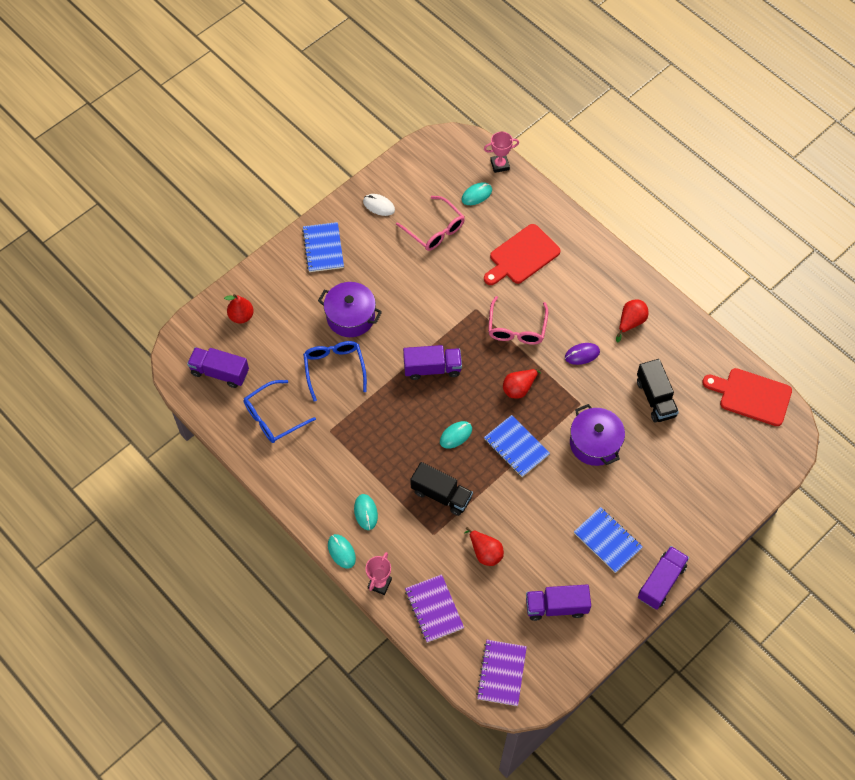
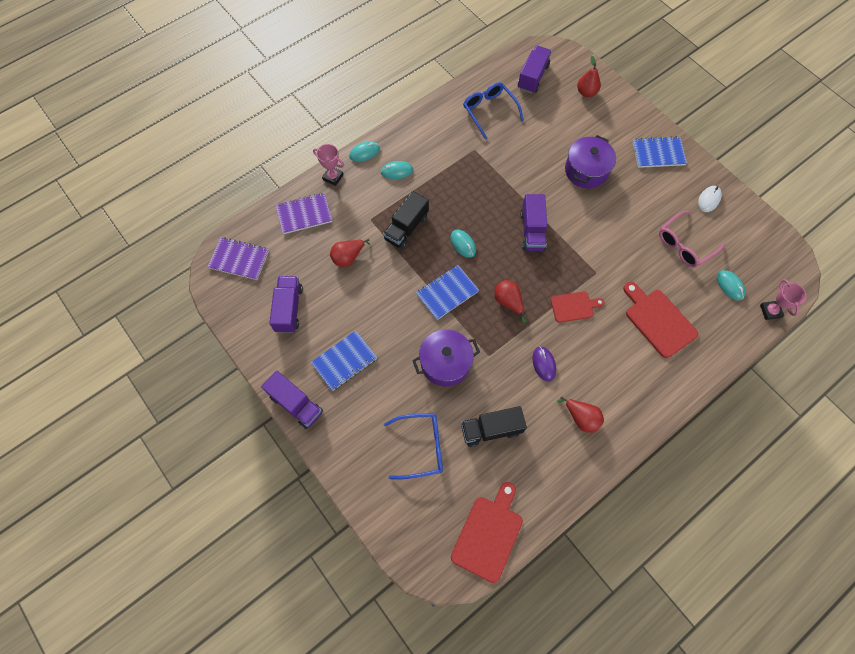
camera: 95 degrees right, 5 degrees up
(334, 368) = (534, 156): blue glasses -> blue glasses (421, 447)
(516, 328) = (574, 306): pink glasses -> red cutting board

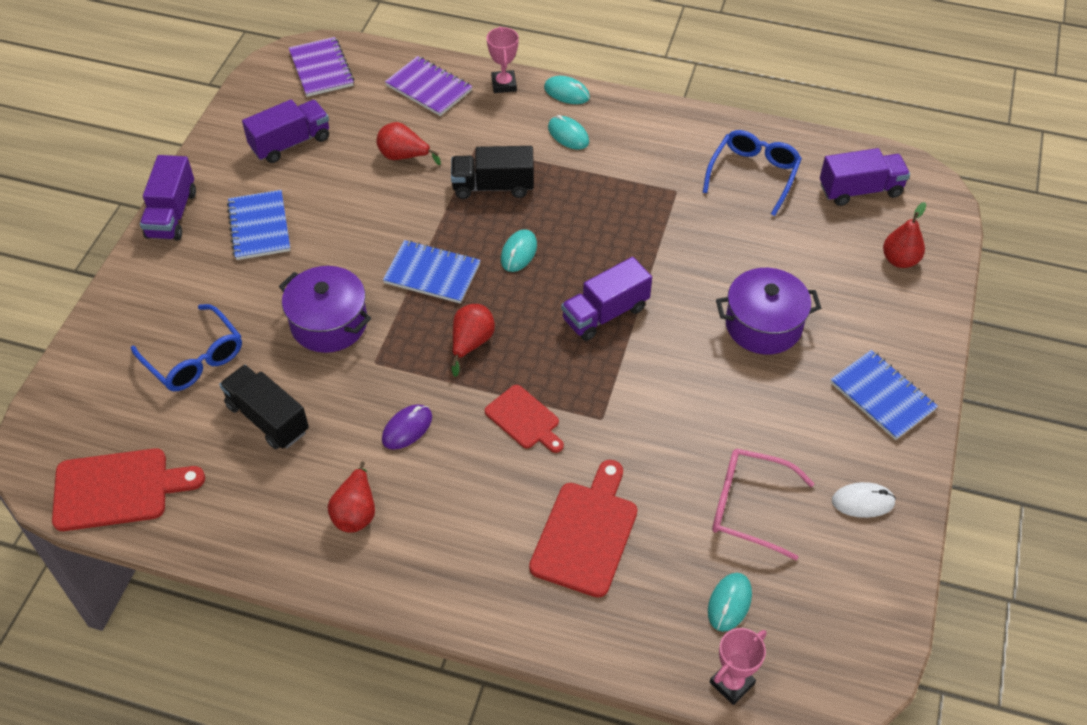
camera: 55 degrees right, 15 degrees down
(344, 361) = (259, 227): blue notebook -> blue notebook turned 60 degrees clockwise

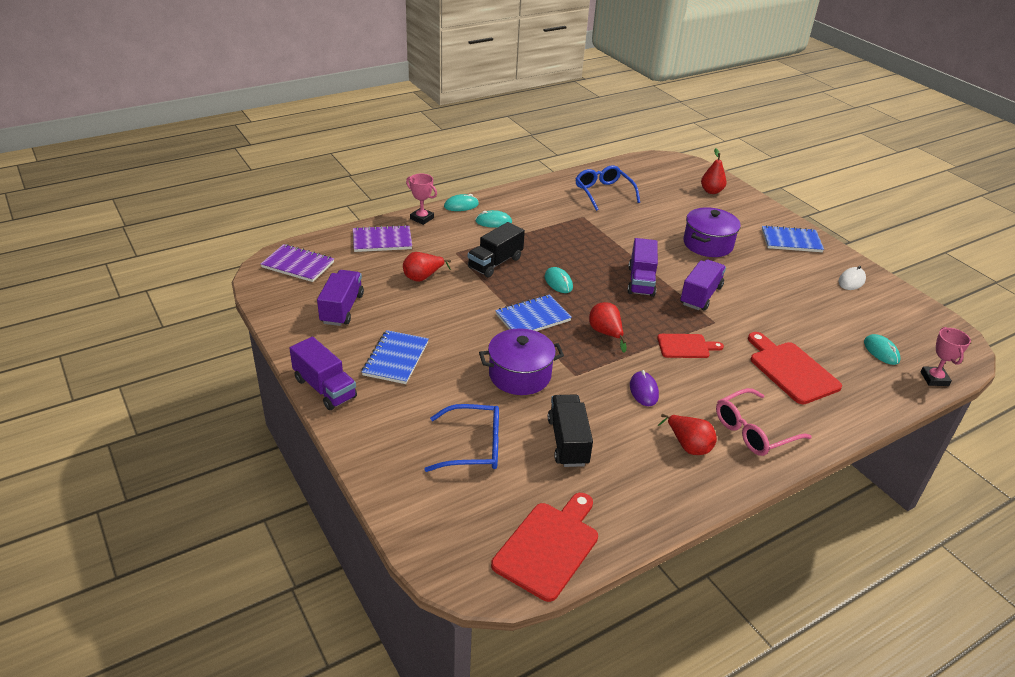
camera: 50 degrees left, 15 degrees down
(259, 227) = (395, 359): blue notebook -> blue notebook turned 75 degrees clockwise
(268, 418) = (568, 442): black truck -> black truck turned 90 degrees clockwise
(748, 507) = (823, 312): pink glasses -> pink glasses (753, 431)
(860, 190) = (653, 175): purple truck -> purple truck (700, 295)

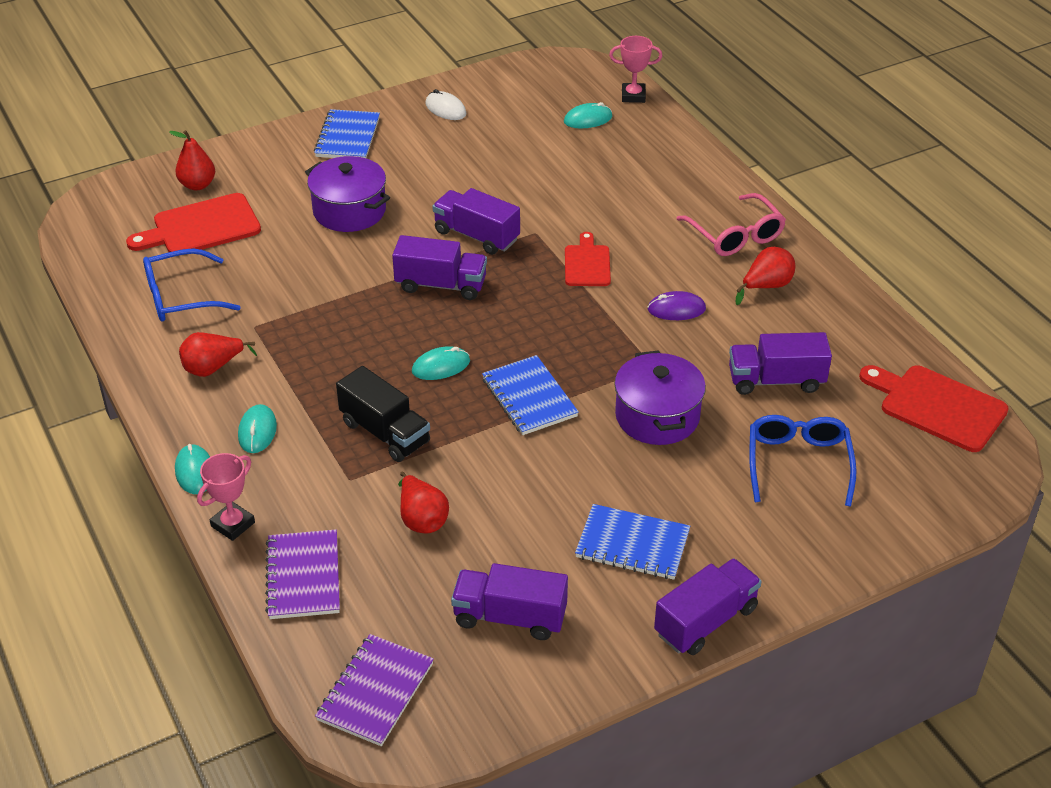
camera: 85 degrees left, 5 degrees up
(568, 442) = (776, 380): black truck -> purple truck
(605, 333) = (563, 330): red pear -> red pear (213, 368)
(791, 370) = (627, 189): red cutting board -> red cutting board (201, 227)

